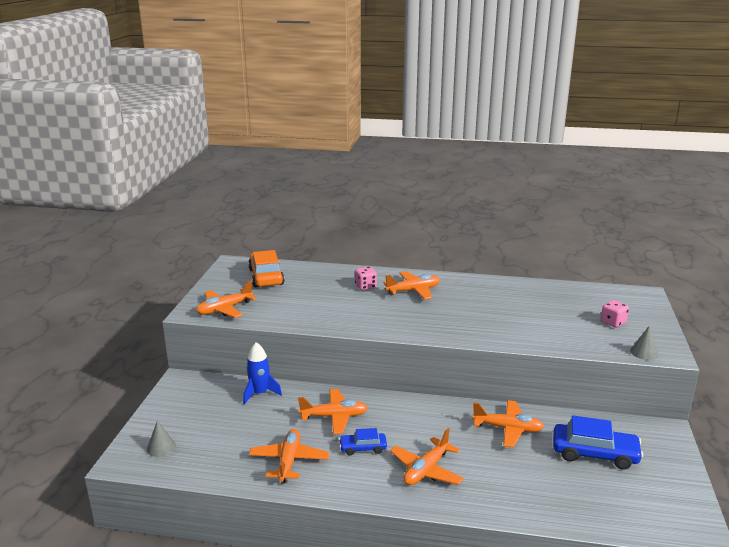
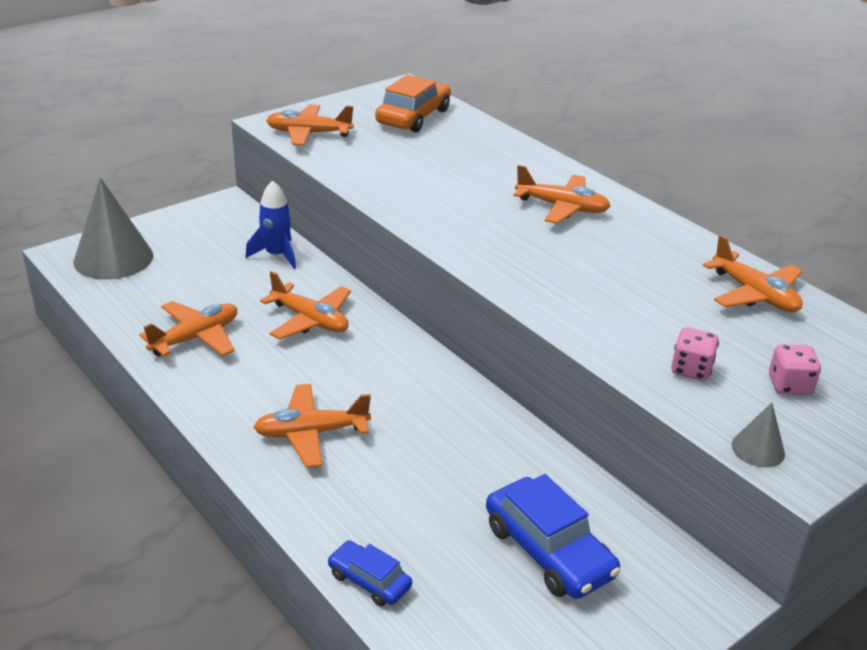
camera: 40 degrees right, 10 degrees up
(161, 447) = (113, 258): grey cone -> grey cone, size x2.13
(363, 448) = (285, 369): blue car -> blue car (369, 580)
(365, 286) = (509, 176): pink dice -> pink dice (691, 369)
(508, 429) = (484, 451): orange plane -> orange plane (754, 294)

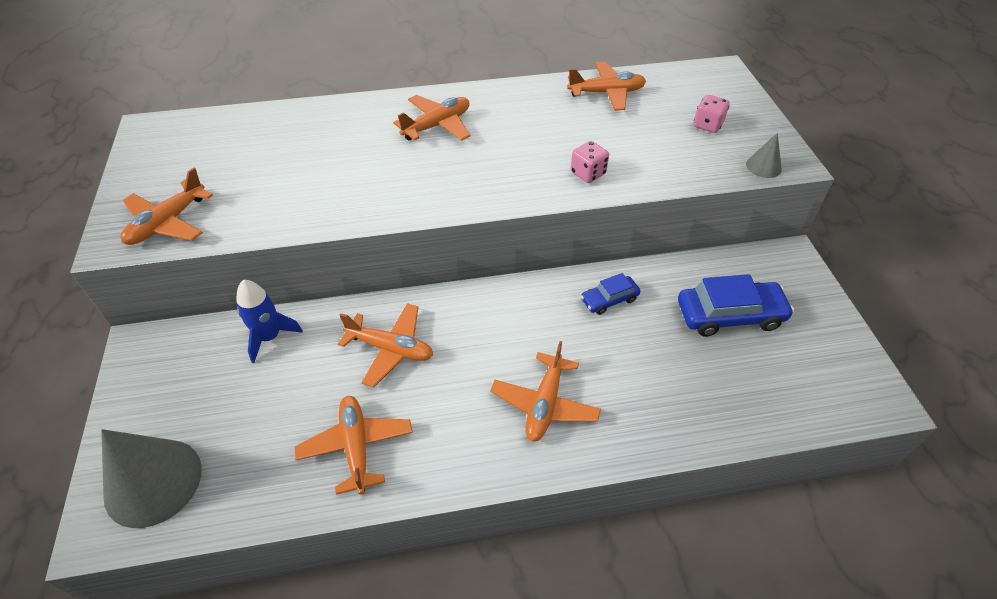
camera: 60 degrees left, 15 degrees up
(310, 320) = (390, 349): orange plane -> orange plane turned 45 degrees clockwise
(369, 580) = (725, 428): blue car -> blue car (609, 299)
(413, 117) = (211, 144): orange car -> none
(691, 369) = (673, 156): pink dice -> pink dice (588, 173)

